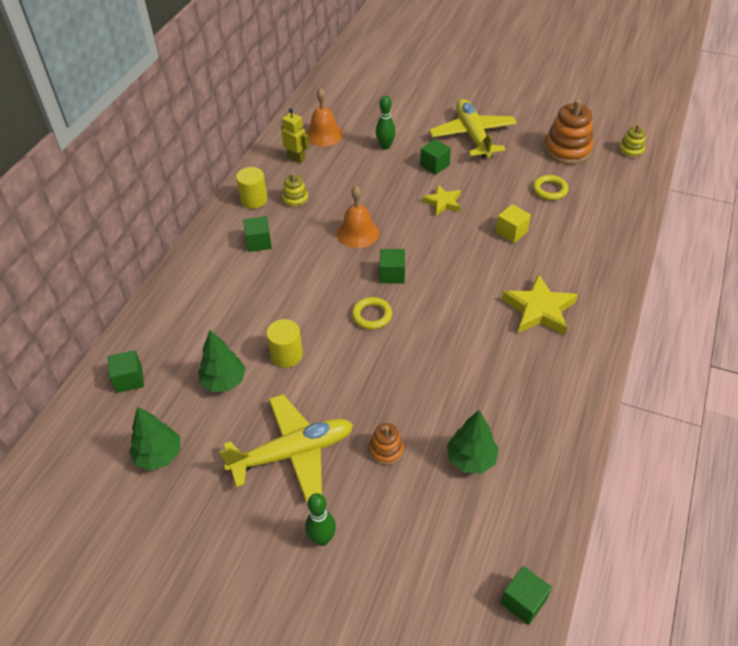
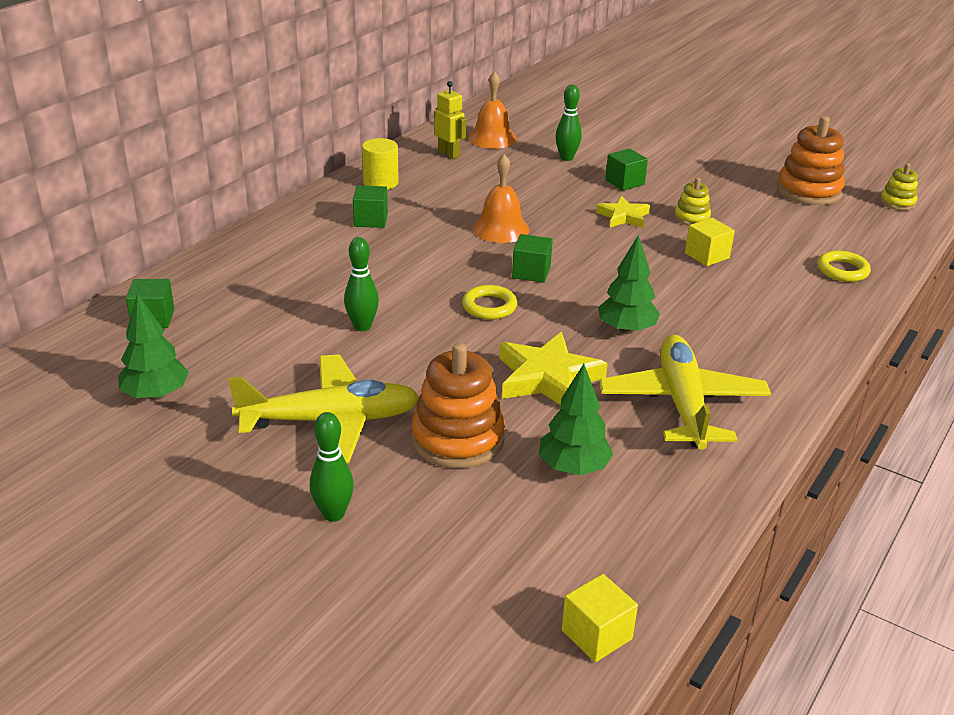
camera: 10 degrees right, 15 degrees down
(224, 381) = (270, 339): green tree -> green tree (626, 329)
(286, 355) = (362, 326): yellow cylinder -> green bowling pin
(295, 199) = (433, 189): yellow stacking toy -> yellow stacking toy (691, 218)
(386, 450) = (458, 439): orange stacking toy -> orange stacking toy, size x1.88
(472, 135) = (684, 162): yellow plane -> yellow plane (682, 403)
(523, 601) = (596, 634): green cube -> yellow cube
(539, 310) = (721, 334): yellow star -> yellow star (547, 378)
(549, 190) = (772, 224): yellow ring -> yellow ring (842, 270)

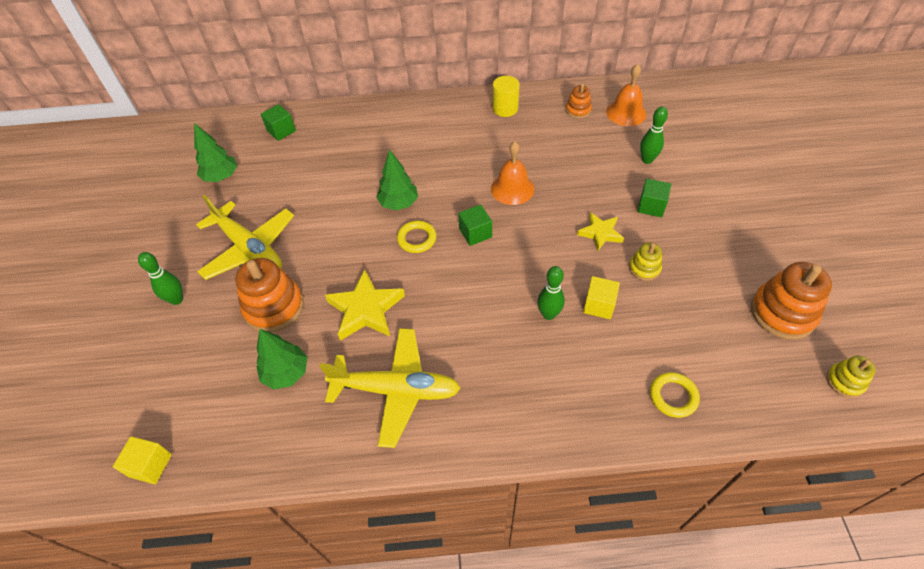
camera: 55 degrees right, 20 degrees up
(362, 326) = (344, 203): green bowling pin -> green bowling pin (548, 314)
(371, 220) = (457, 133): green cube -> none
(449, 154) = (578, 110): yellow robot -> orange stacking toy
(626, 329) = (455, 315): green tree -> green tree (399, 203)
(682, 403) = (396, 390): yellow plane -> yellow plane turned 45 degrees clockwise

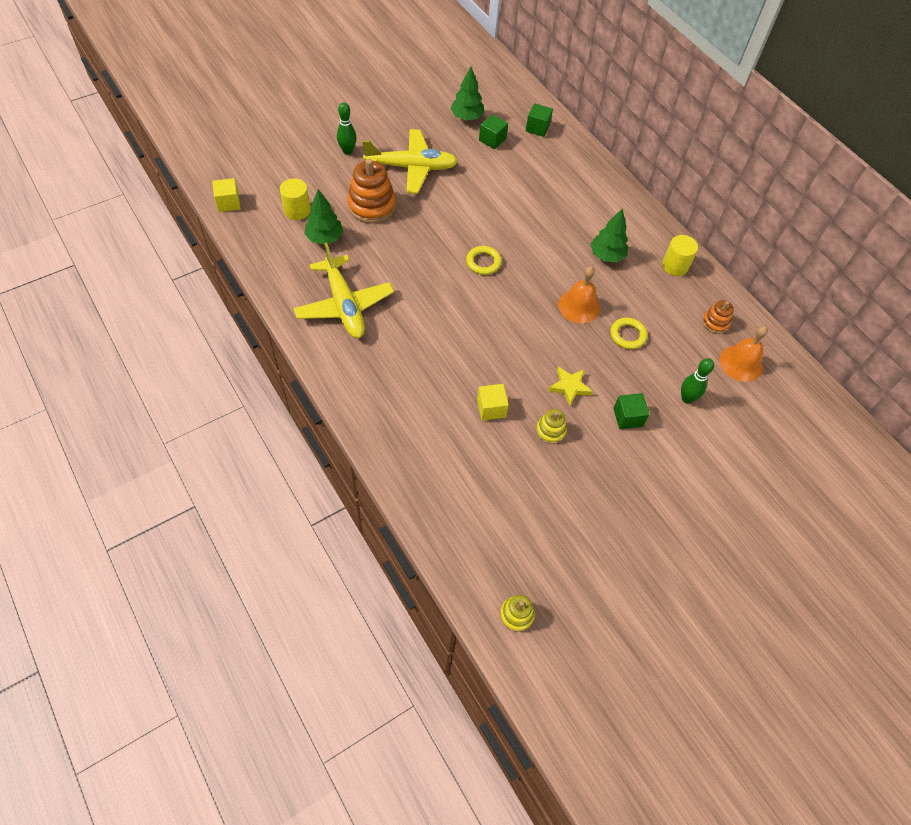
camera: 55 degrees right, 5 degrees up
(223, 387) = (297, 210): none -> yellow cylinder
(249, 249) = (412, 167): yellow plane -> yellow plane turned 105 degrees counterclockwise
(366, 309) = (400, 259): yellow star -> none
(399, 203) = (512, 236): green tree -> green tree (607, 256)
(475, 233) = (513, 298): green cube -> green cube (492, 140)
(548, 314) = (462, 376): green bowling pin -> none
(673, 396) = (431, 484): yellow ring -> yellow ring (627, 335)
(782, 313) = (565, 552): orange stacking toy -> none

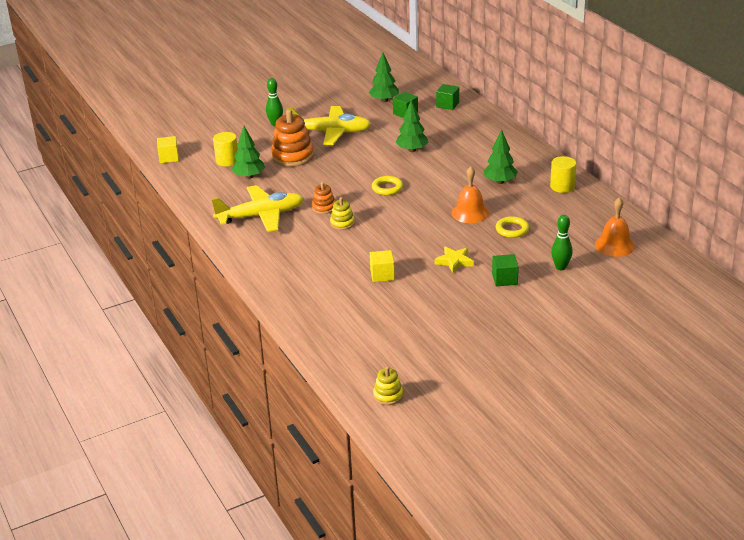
camera: 10 degrees right, 25 degrees down
(344, 305) = (261, 216): yellow plane -> yellow plane turned 90 degrees counterclockwise
(505, 200) = (412, 150): none -> green tree
(550, 431) = (433, 288): yellow stacking toy -> yellow stacking toy (342, 223)
(715, 323) = (594, 221): orange stacking toy -> orange stacking toy (324, 207)

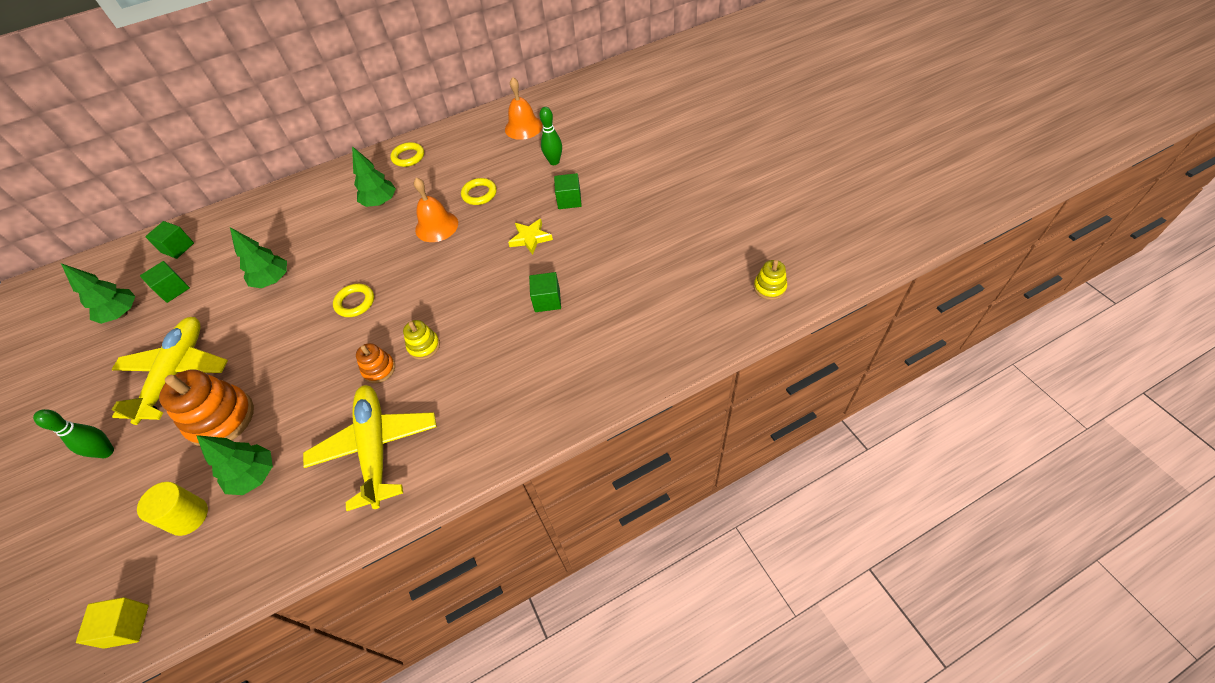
camera: 85 degrees left, 20 degrees up
(382, 275) = (547, 300): yellow cube -> green cube
(562, 186) = (408, 157): yellow cylinder -> yellow ring

